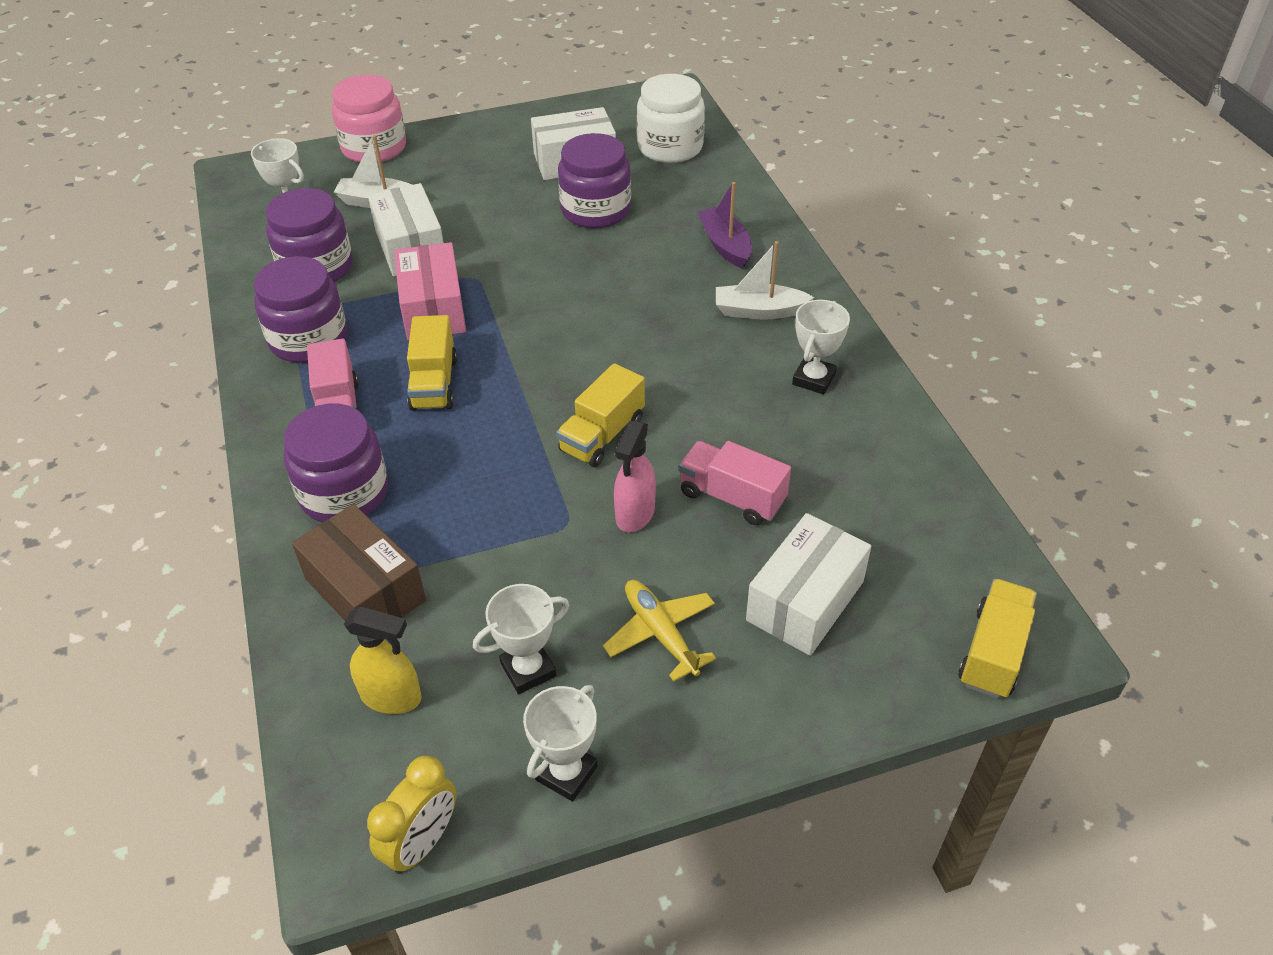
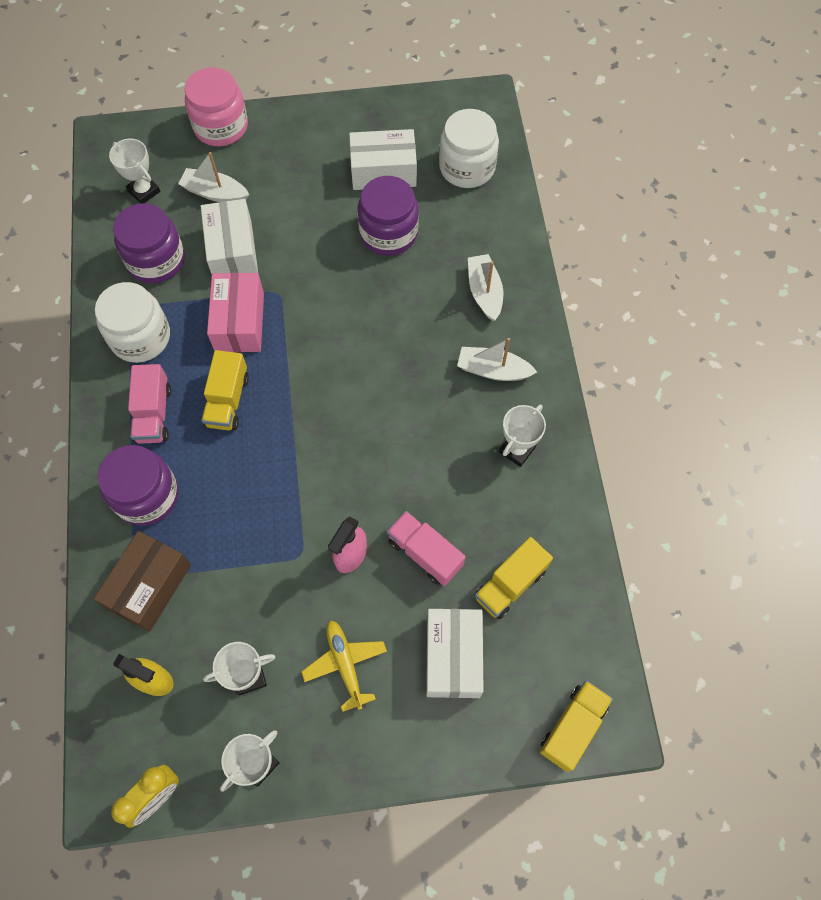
camera: 10 degrees right, 20 degrees up
(308, 339) = (140, 337): purple jar -> white jar
(365, 590) = (149, 586): brown box -> brown box turned 60 degrees clockwise
(602, 435) = (343, 476): yellow truck -> yellow truck (510, 584)
(725, 245) = (484, 292): purple boat -> white boat
(805, 601) = (453, 657): white box -> white box turned 45 degrees counterclockwise

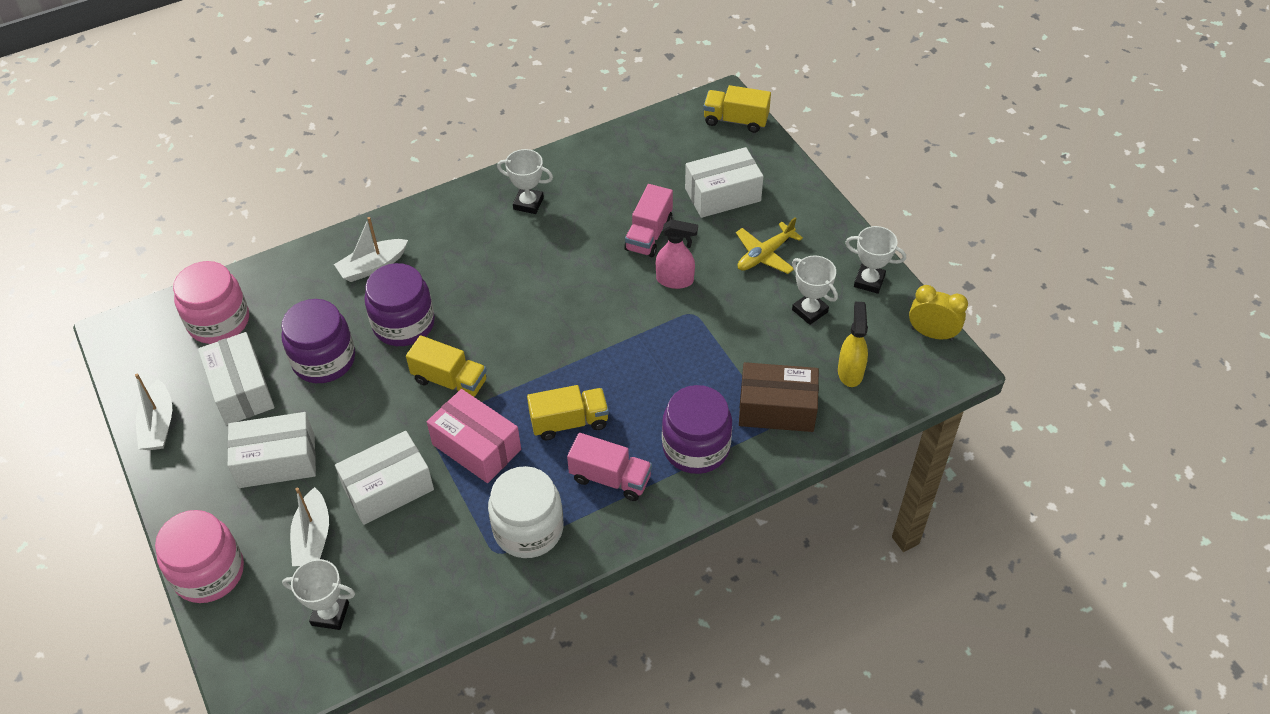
camera: 110 degrees left, 15 degrees down
(144, 191) = (330, 614): white trophy -> white trophy turned 75 degrees clockwise
(153, 414) = (610, 478): pink truck -> pink truck turned 45 degrees clockwise
(156, 260) = (425, 557): purple jar -> purple jar (403, 324)
(239, 322) = (476, 447): pink box -> pink box turned 60 degrees clockwise
(299, 183) = (277, 461): none -> white box
(467, 167) = (219, 321): white jar -> pink jar
(493, 370) = (456, 238): white boat -> white boat (158, 424)
(510, 584) = (647, 178): yellow truck -> yellow truck (450, 381)

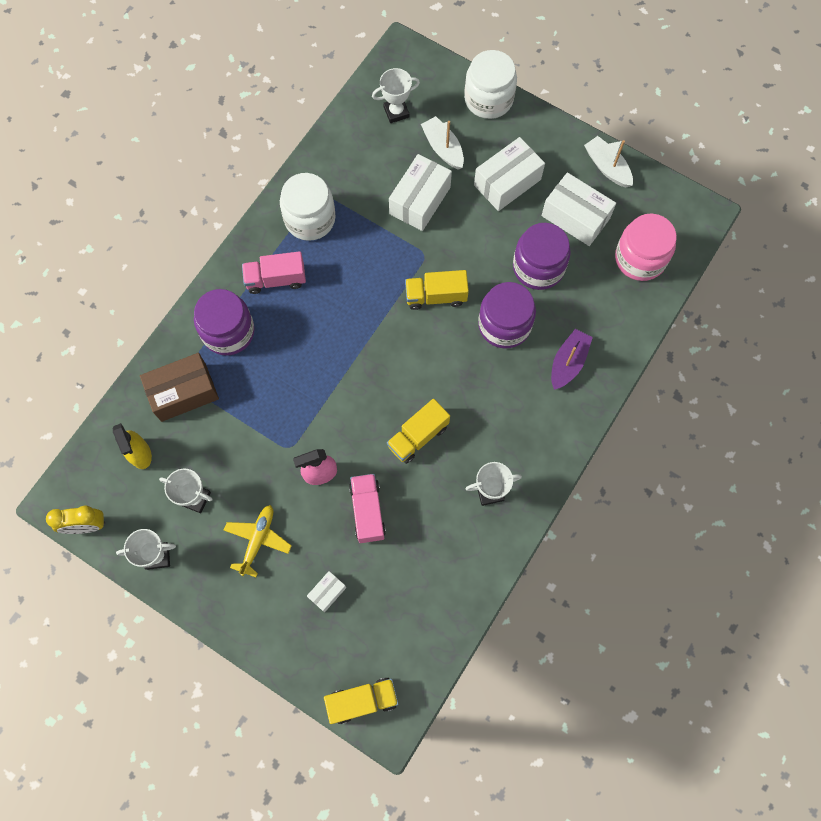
camera: 150 degrees right, 20 degrees up
(208, 572) = (488, 99): pink jar -> white jar
(372, 266) = (568, 363): white boat -> purple boat
(476, 447) = (382, 257): pink box -> none
(569, 422) = (329, 306): yellow truck -> yellow truck (418, 436)
(722, 195) = (327, 592): white box -> white box, size x0.50

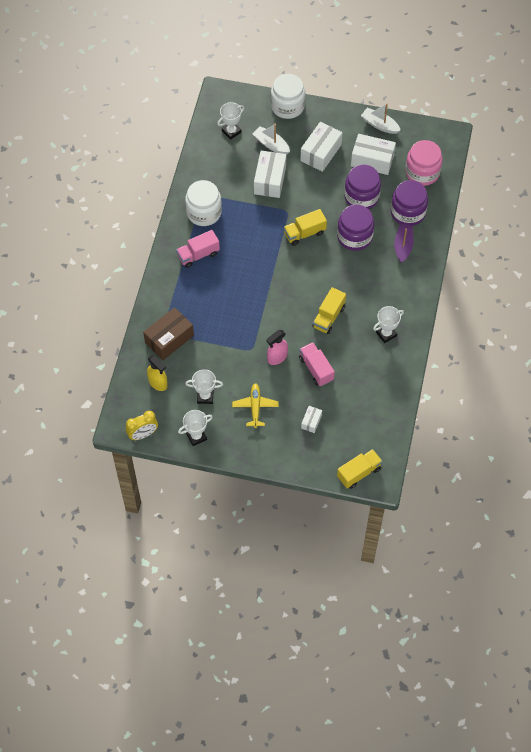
camera: 20 degrees left, 10 degrees down
(228, 332) = (181, 295): purple jar -> purple jar (408, 212)

